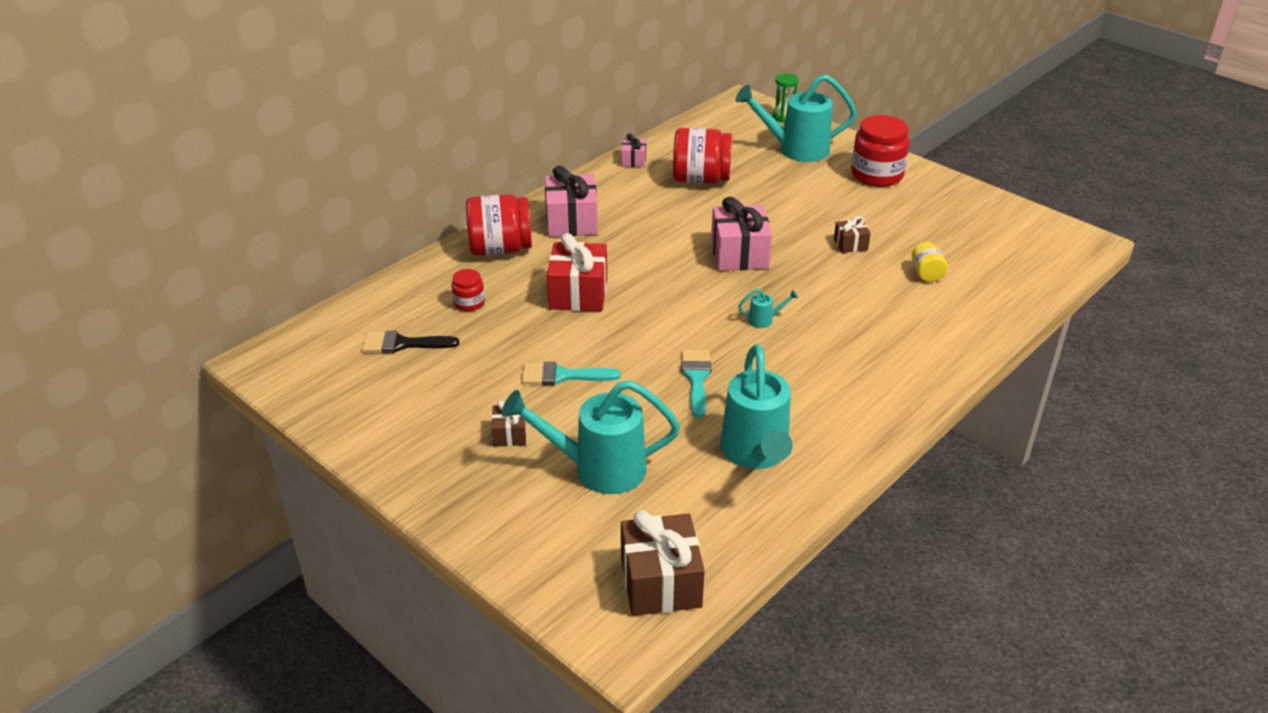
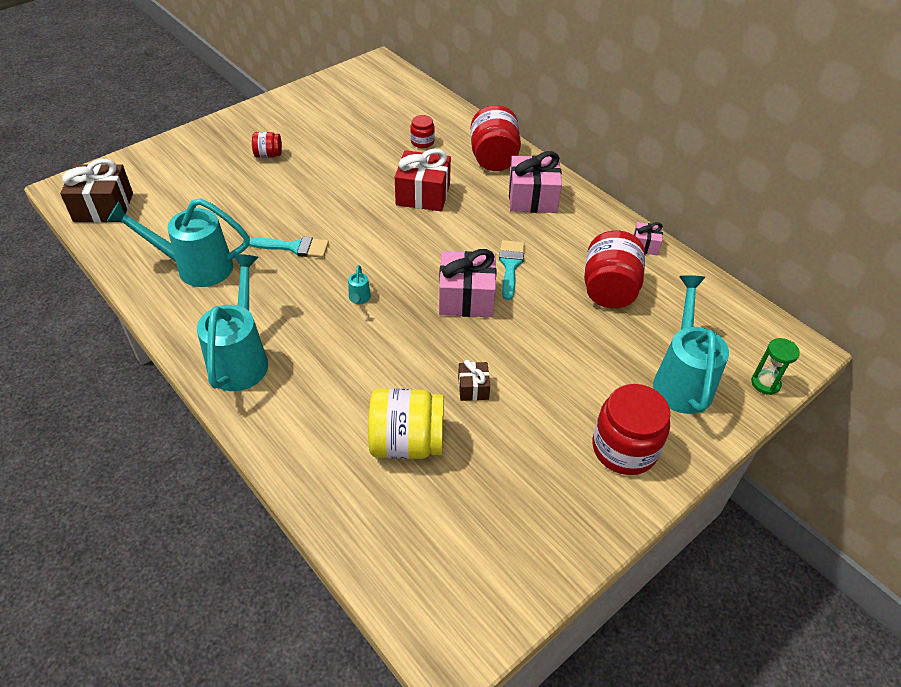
camera: 95 degrees right, 10 degrees up
(403, 344) = (380, 114): black brush -> none
(509, 434) = (268, 155): brown gift -> red jar
(562, 376) = (321, 181): turquoise brush -> turquoise brush (510, 266)
(598, 469) = (217, 190): turquoise watering can -> turquoise watering can (241, 358)
(926, 274) = (407, 442): yellow jar -> yellow jar, size x1.97

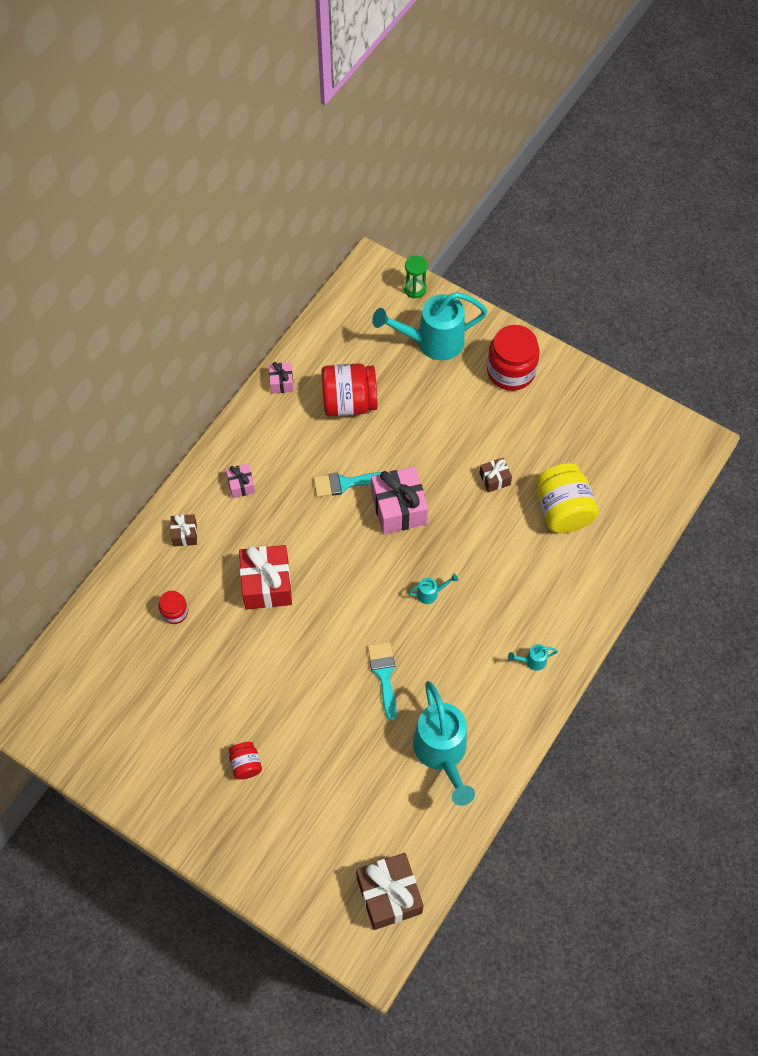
camera: 105 degrees left, 15 degrees up
(241, 358) = (532, 661): turquoise watering can -> turquoise watering can, size x0.40
(494, 158) = (185, 534): red jar -> brown gift
(532, 198) = (241, 485): pink gift -> pink gift, size x0.52

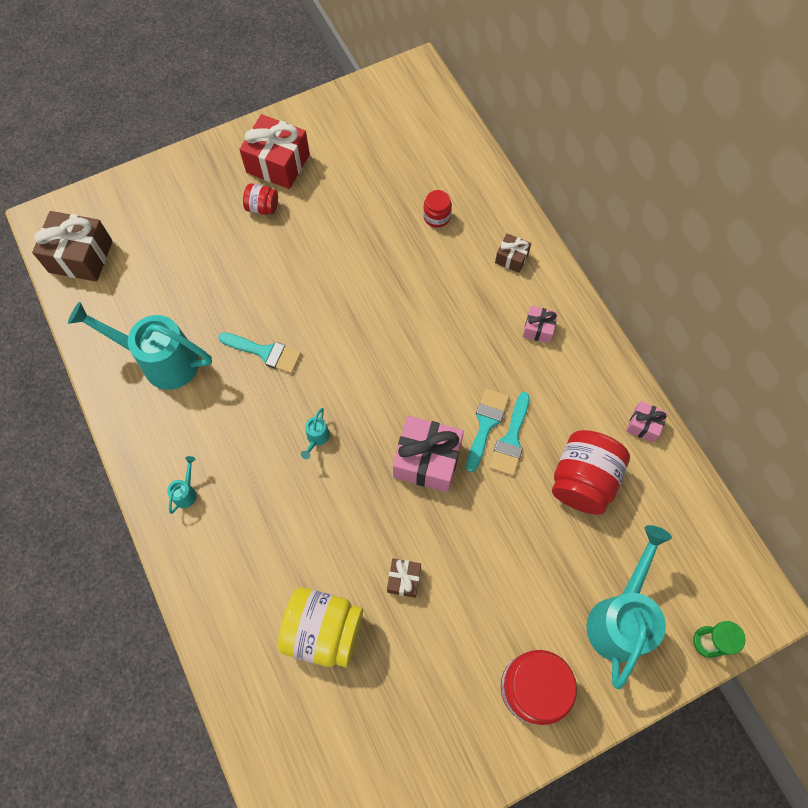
camera: 120 degrees right, 5 degrees up
(267, 584) = (417, 301): red gift -> red gift (278, 163)
(347, 461) = (511, 439): none -> turquoise brush

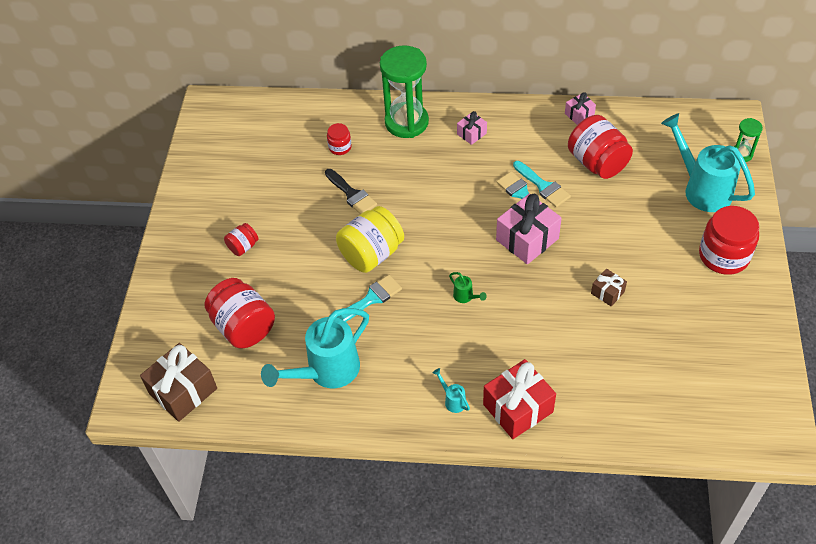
camera: 55 degrees left, 15 degrees down
(173, 263) = (244, 327): none -> red jar
(278, 163) = (212, 220): red gift -> red gift (518, 408)
(316, 438) = (465, 297): turquoise watering can -> green watering can
(323, 631) = (617, 357): yellow jar -> yellow jar (371, 254)
(383, 262) = (351, 194): none -> black brush
(511, 258) = (406, 122): brown gift -> green hourglass

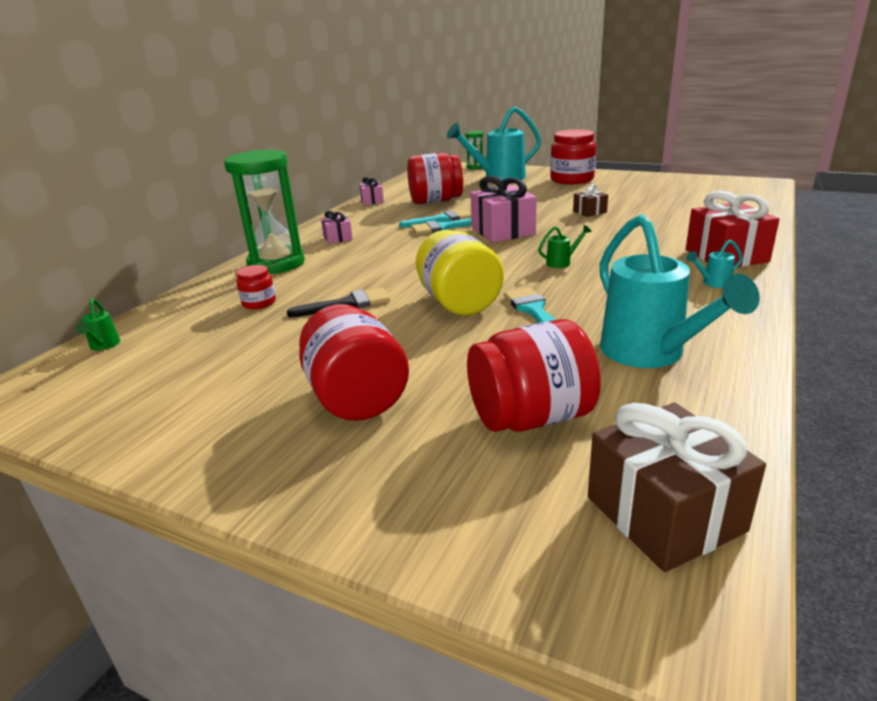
camera: 70 degrees left, 25 degrees down
(243, 247) = (356, 398): red jar -> red jar, size x1.97
(266, 107) = (103, 346): none -> green watering can

